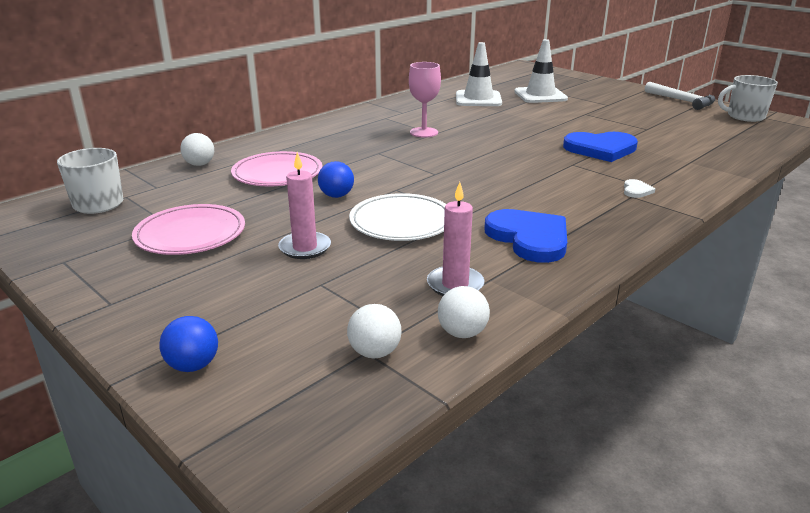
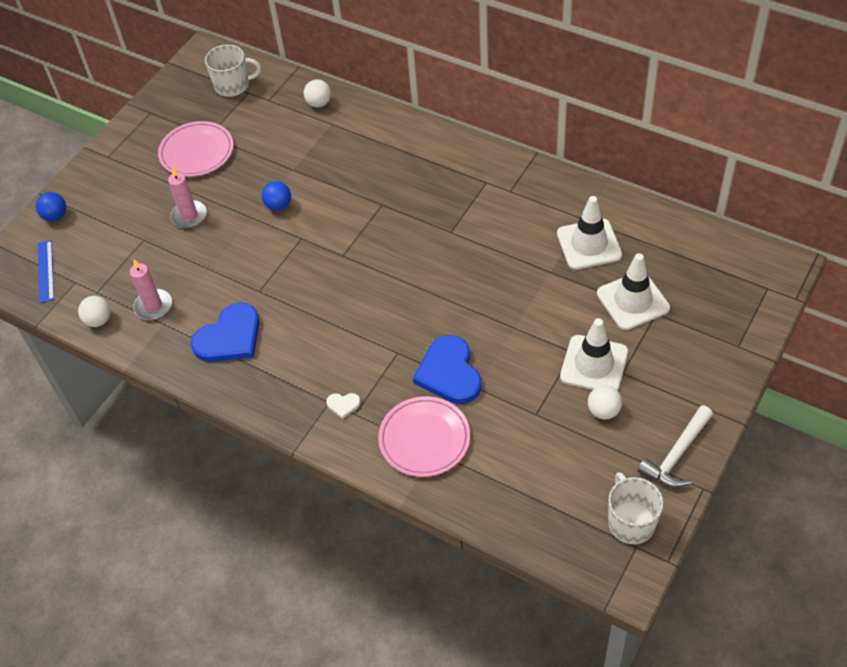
camera: 80 degrees right, 25 degrees up
(277, 174) = (313, 156): pink plate -> pink plate (424, 439)
(320, 384) = (45, 271): none -> blue ruler
(374, 352) = (75, 285): white ball -> white ball (603, 411)
(401, 222) = (240, 256): white plate -> none
(424, 132) = (450, 223): pink goblet -> none
(599, 110) = (594, 364): none -> white traffic cone

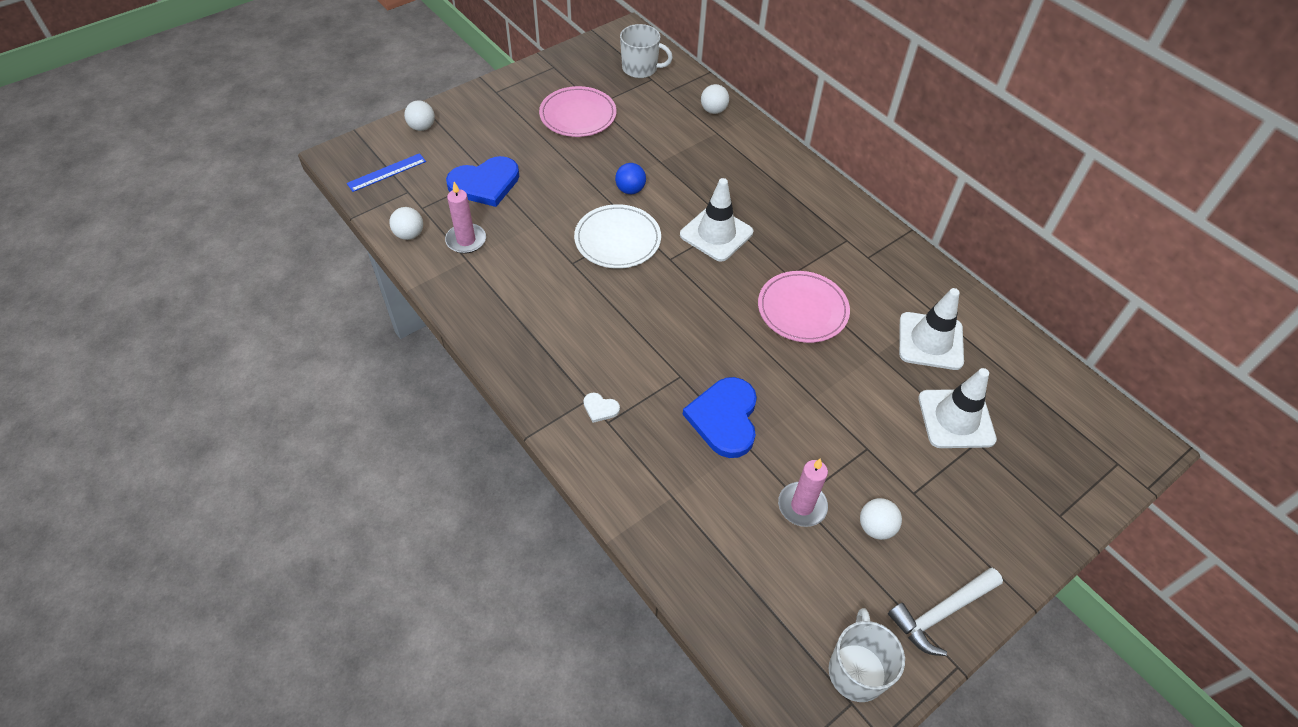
camera: 15 degrees right, 0 degrees up
(45, 271) = (386, 172): blue ruler -> blue ruler turned 45 degrees clockwise
(55, 216) = (422, 127): blue ball -> white ball
(189, 216) = (542, 170): pink candle -> pink candle (802, 506)
(229, 337) = (522, 297): blue heart -> blue heart (485, 183)
(289, 255) = (617, 240): none -> white plate
(424, 439) = (667, 478): pink plate -> pink plate (802, 309)
(594, 364) = (885, 471): white traffic cone -> white traffic cone (716, 234)

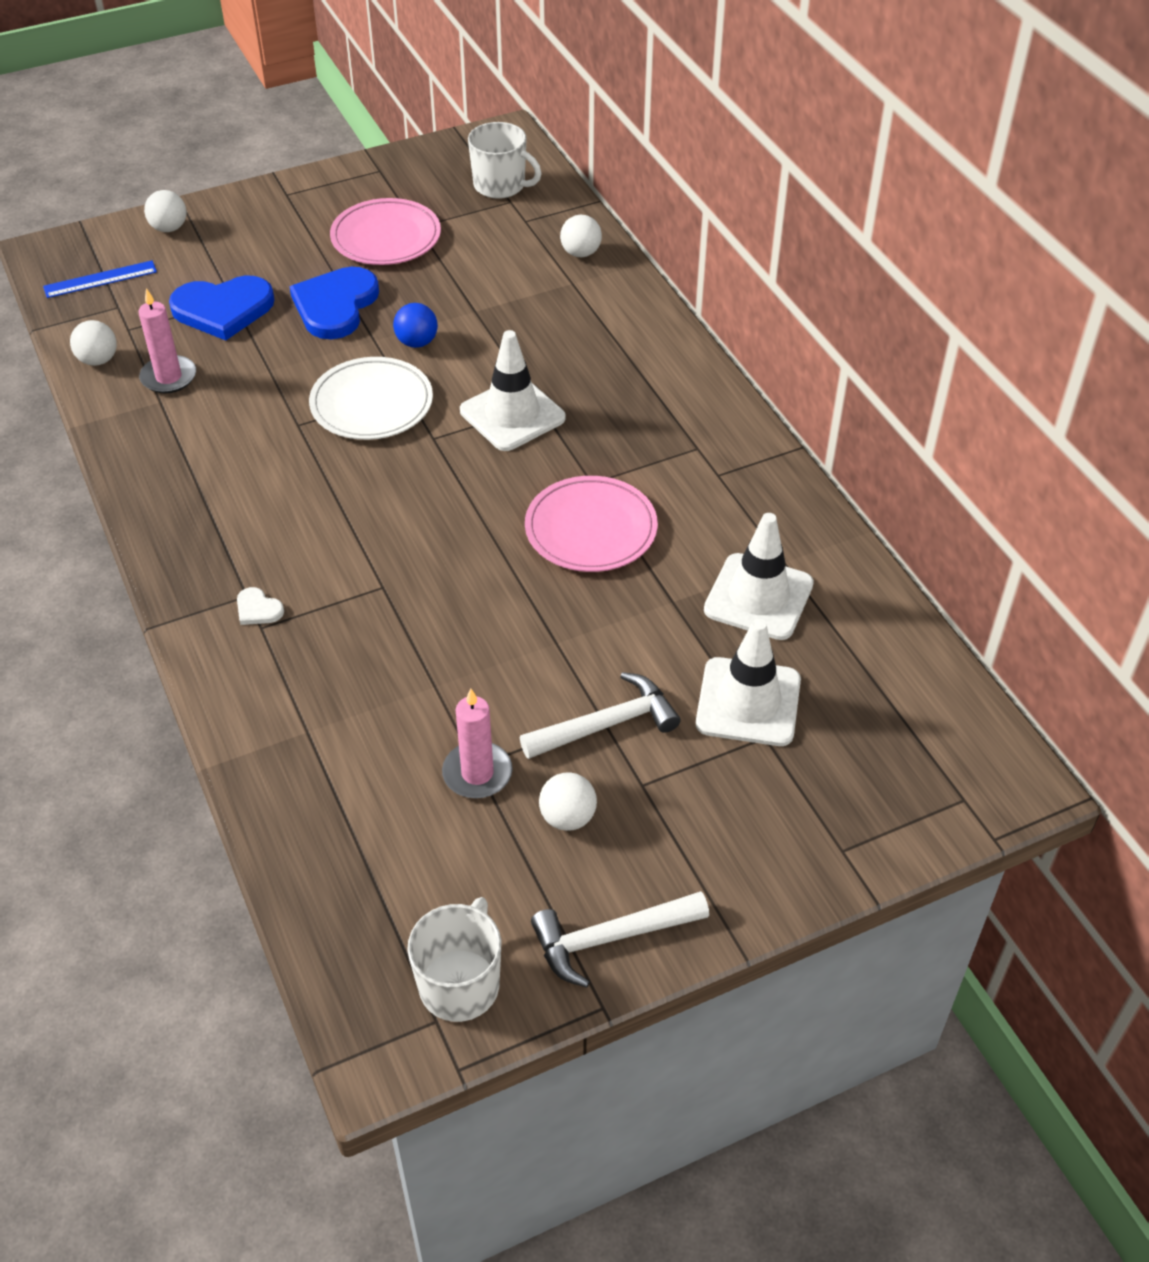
camera: 15 degrees right, 5 degrees down
(724, 418) = (419, 648): blue heart -> blue heart (335, 306)
(872, 452) = (606, 724): none -> white hammer

